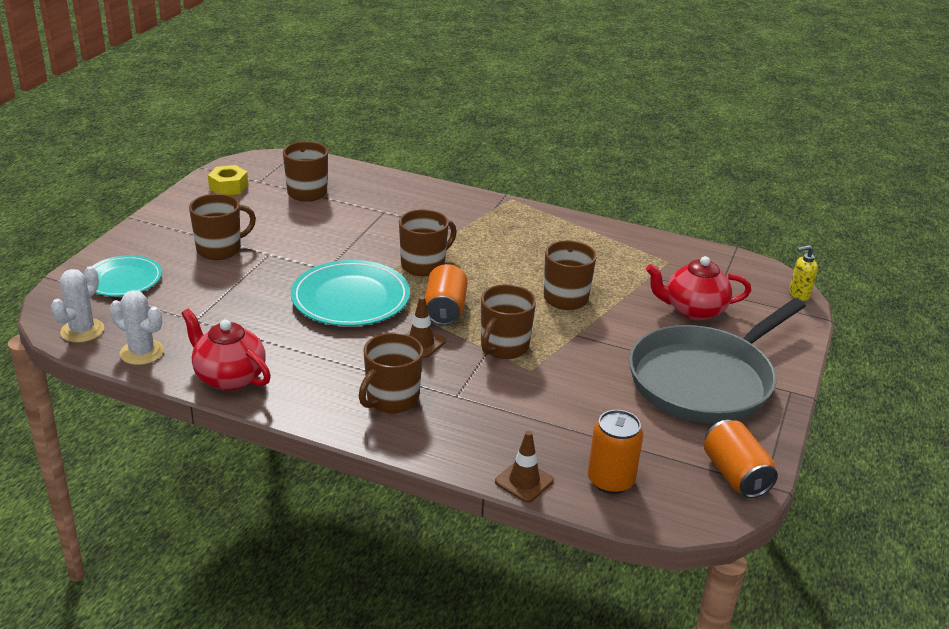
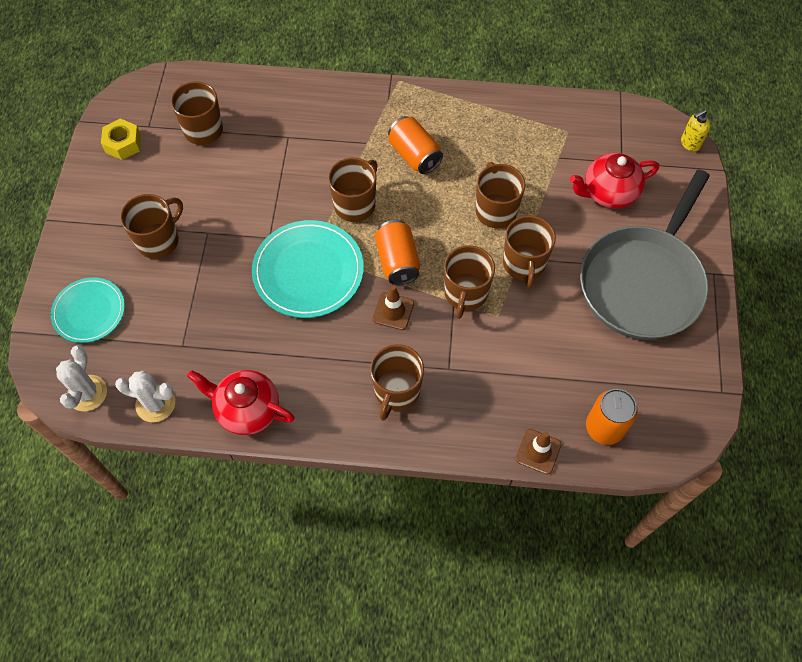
camera: 15 degrees left, 30 degrees up
(577, 340) = (524, 264): none -> brown mug
(735, 475) = (697, 388): orange can -> orange can (414, 155)

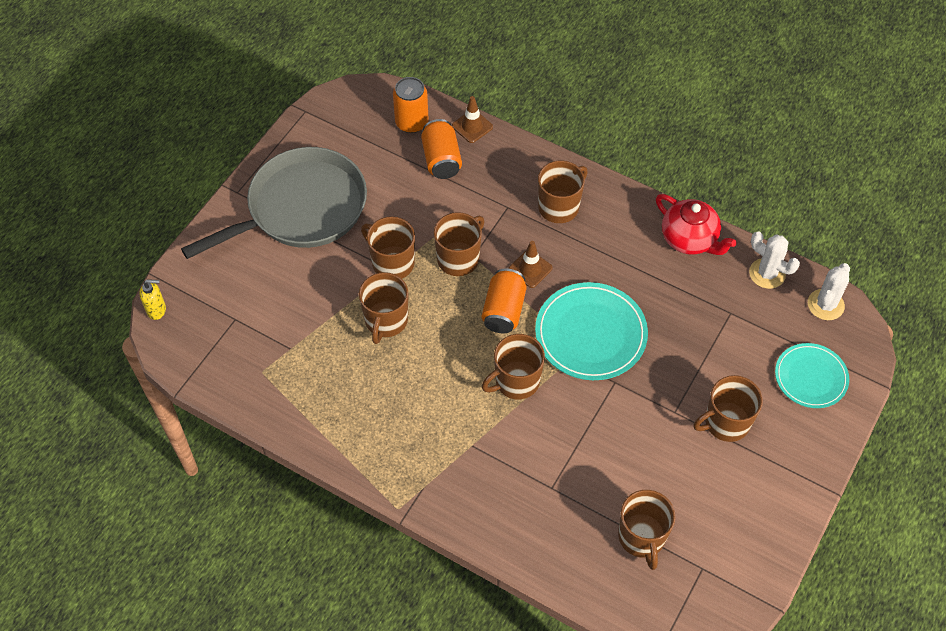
camera: 155 degrees left, 5 degrees down
(123, 144) = (737, 556): yellow nut -> none
(414, 155) = (430, 410): orange can -> orange can (441, 159)
(524, 264) = (392, 263): brown mug -> brown mug turned 75 degrees counterclockwise
(608, 193) = (271, 295): red teapot -> none

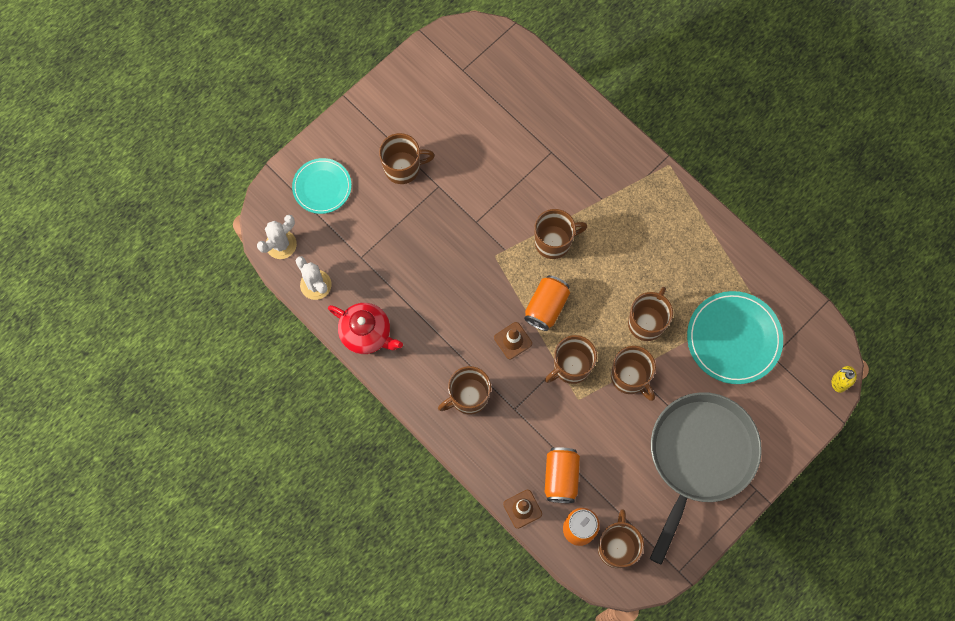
camera: 165 degrees left, 15 degrees up
(301, 208) = (700, 456): grey pan -> grey pan turned 135 degrees clockwise
(590, 334) = (481, 267): turquoise plate -> turquoise plate (733, 338)
(642, 537) = (497, 101): brown mug -> brown mug (616, 547)
(689, 240) = (367, 334): red teapot -> red teapot turned 150 degrees clockwise

